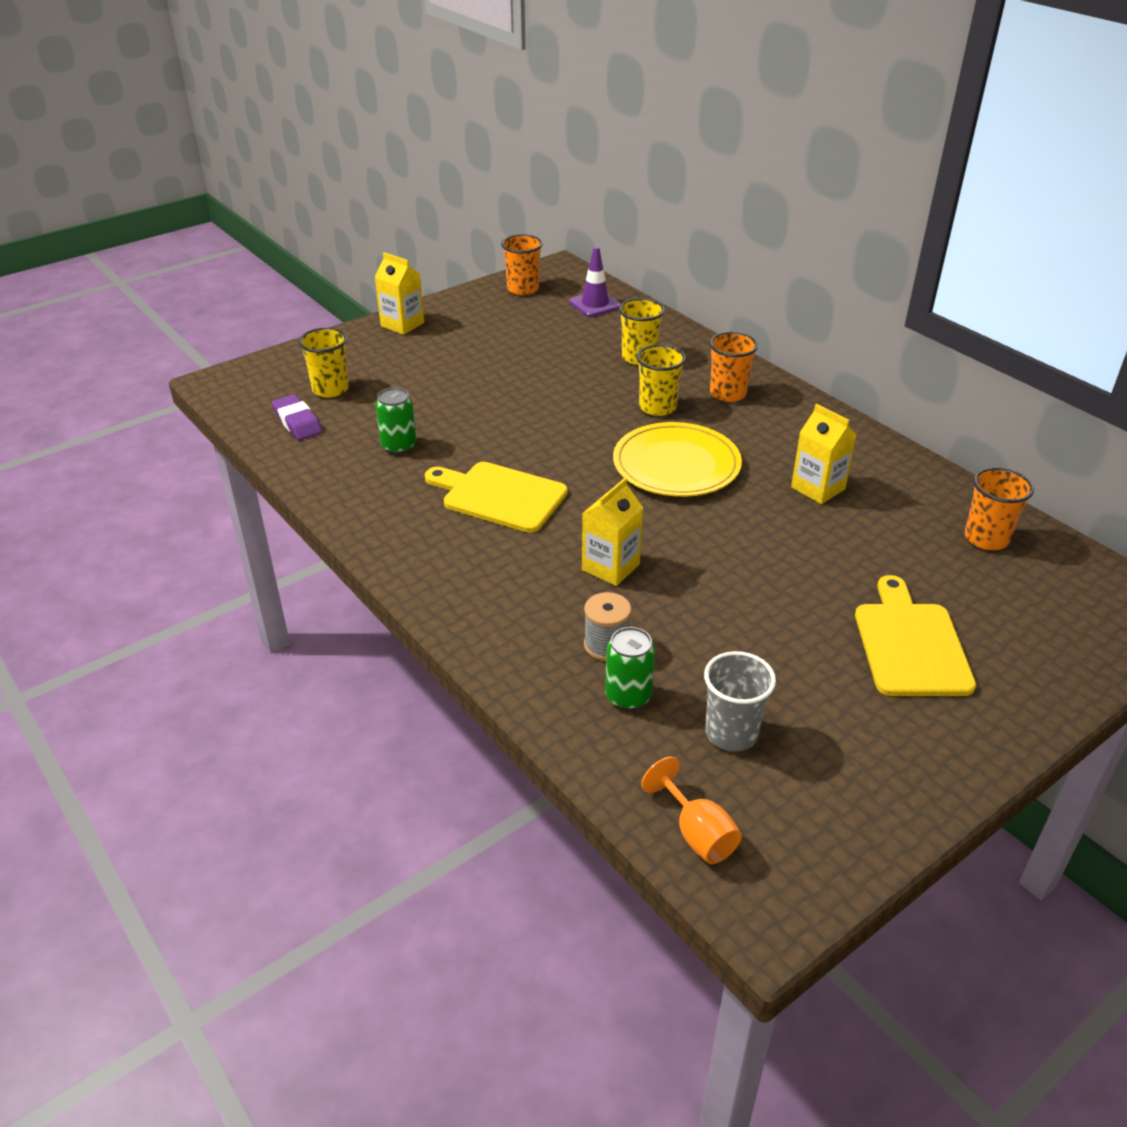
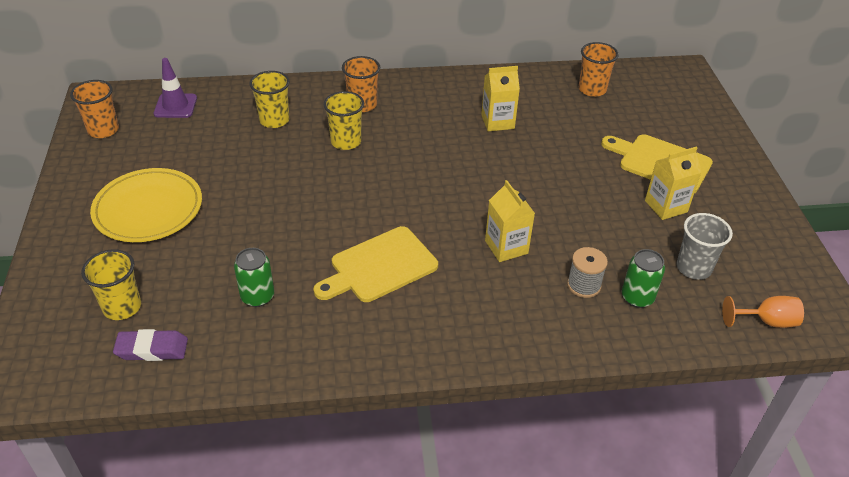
camera: 60 degrees left, 5 degrees up
(402, 324) = (69, 220): yellow carton -> yellow carton (666, 206)
(676, 465) = (421, 166): yellow plate -> yellow plate (148, 209)

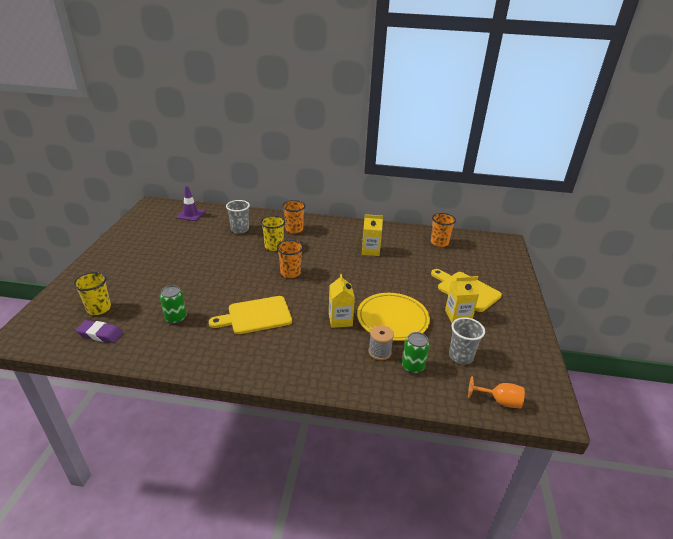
camera: 15 degrees right, 10 degrees down
(103, 130) = (146, 220): orange cup -> orange cup (290, 273)
(148, 209) = (145, 262): yellow plate -> yellow plate (392, 319)
(274, 120) = (240, 229): yellow cup -> grey cup

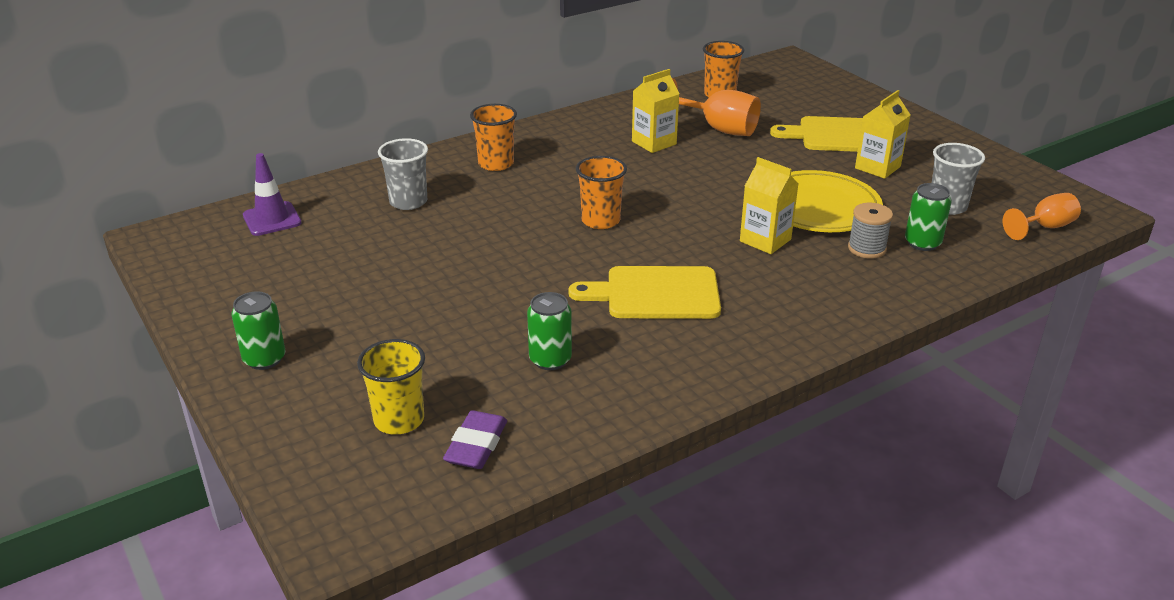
camera: 40 degrees left, 0 degrees up
(100, 334) = (476, 445): purple eraser -> purple eraser turned 45 degrees counterclockwise
(106, 262) = (264, 359): none -> green can
(256, 316) = (655, 294): yellow cutting board -> yellow cutting board turned 60 degrees clockwise
(274, 246) = (510, 199): yellow cup -> none
(410, 258) = (718, 129): none -> orange goblet

